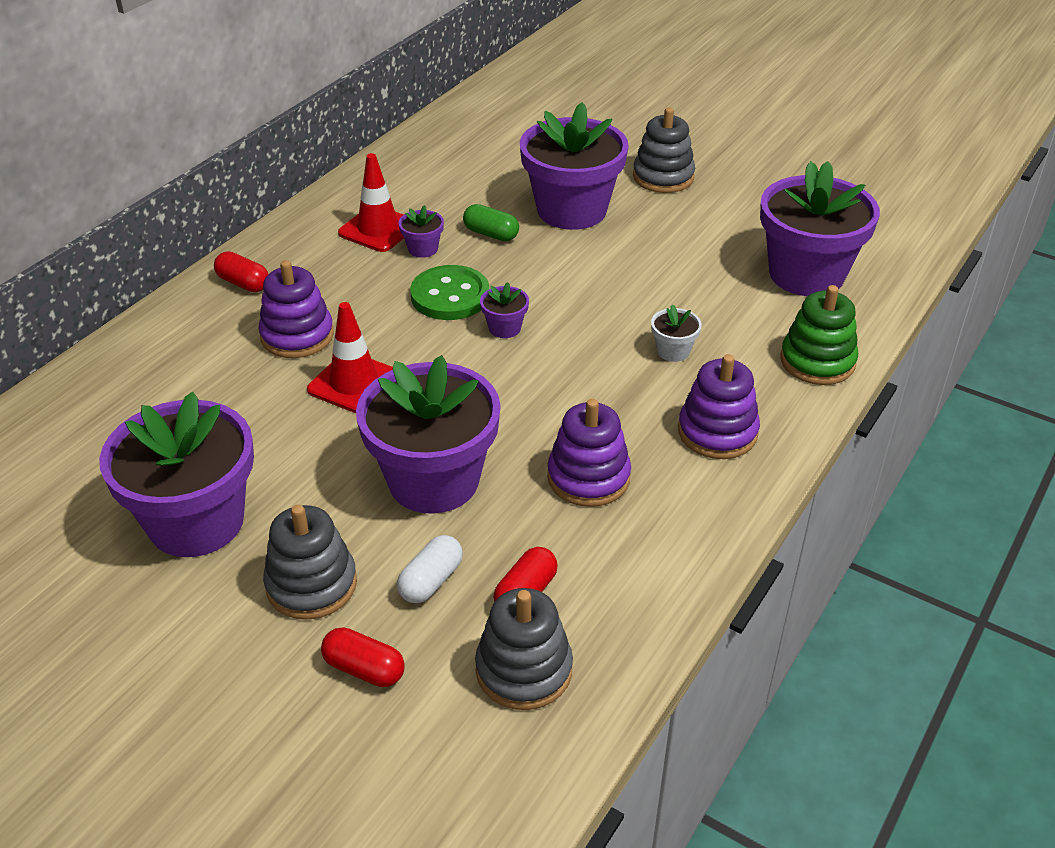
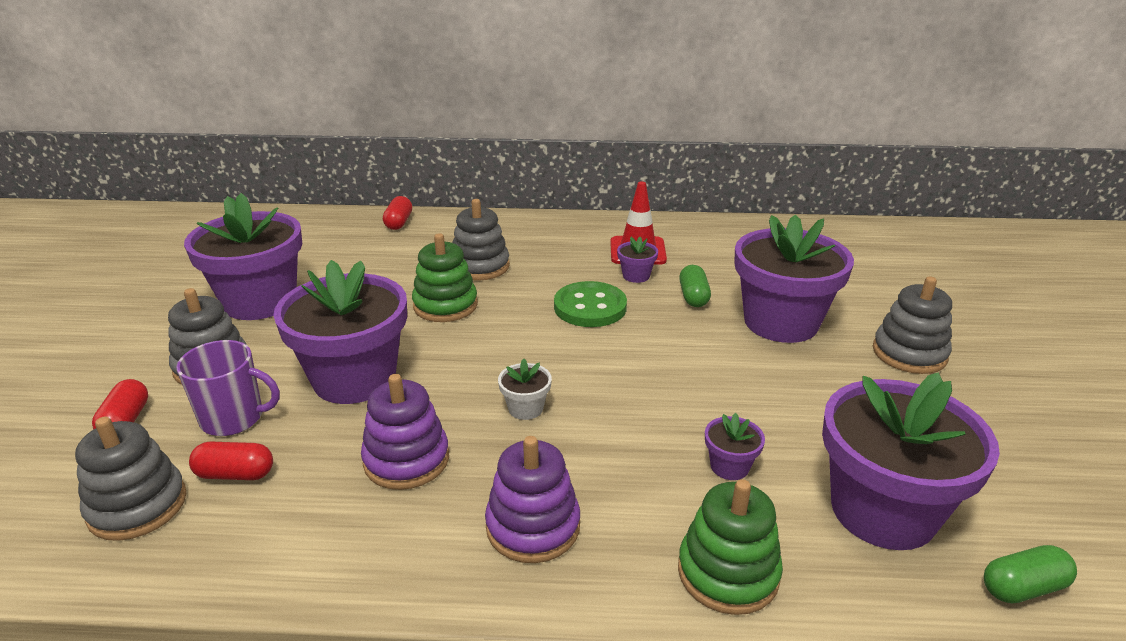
camera: 60 degrees right, 10 degrees down
(243, 283) = (518, 229): red capsule -> red capsule (399, 222)
(297, 336) = (480, 266): purple stacking toy -> grey stacking toy
(354, 383) = (445, 305): red traffic cone -> green stacking toy
(431, 581) = (234, 418): white capsule -> purple mug
(504, 328) = (574, 346): purple flower pot -> purple flower pot (729, 466)
(673, 351) = (636, 452): white flower pot -> white flower pot (525, 408)
(895, 259) = (1023, 588): none -> green capsule

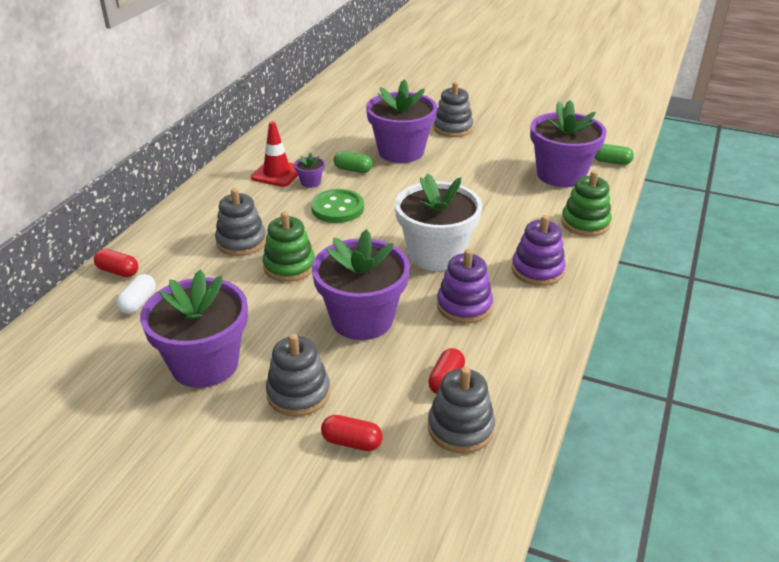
camera: 70 degrees left, 5 degrees up
(234, 418) = (380, 381): purple mug -> none
(352, 244) = (138, 302): none -> white capsule
(525, 408) = (436, 254): white flower pot -> white flower pot, size x2.45
(729, 466) = (516, 203): purple flower pot -> none
(1023, 588) = (611, 162): green capsule -> green capsule turned 75 degrees counterclockwise

